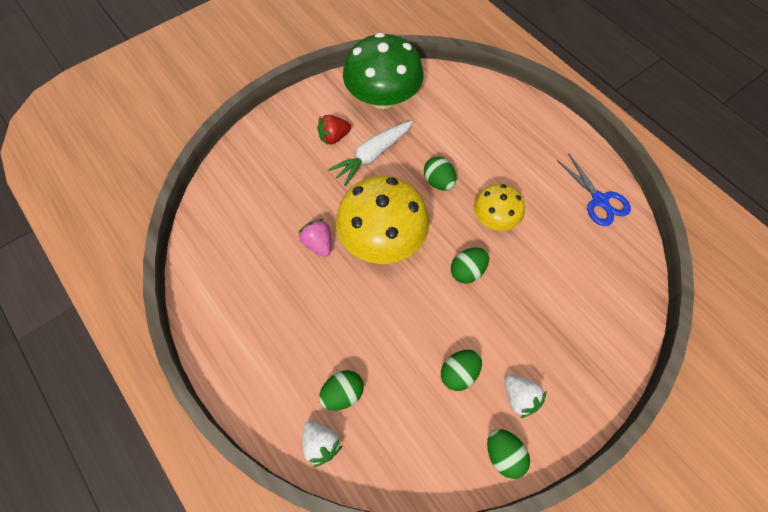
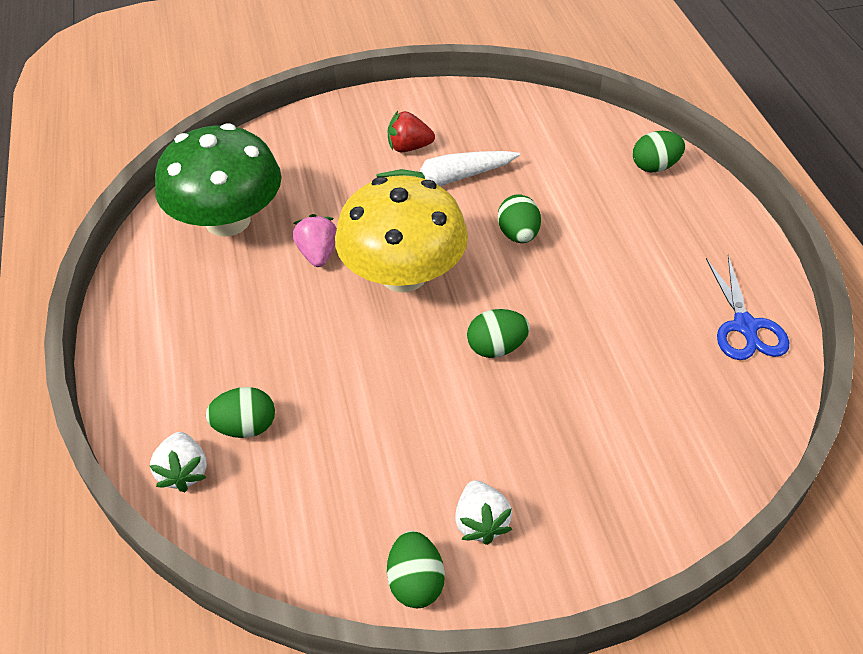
camera: 25 degrees right, 15 degrees down
(383, 97) = (499, 122): green mushroom -> green mushroom (228, 220)
(459, 373) = (412, 461): green egg -> green egg (655, 166)
(495, 218) = (573, 299): yellow mushroom -> none

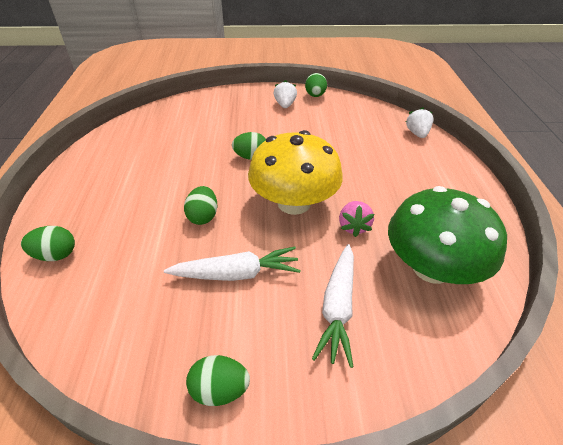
camera: 170 degrees left, 5 degrees down
(245, 427) = (390, 144): green egg -> green egg (219, 390)
(334, 168) = (338, 308): none -> white carrot
(409, 147) = (259, 321): red strawberry -> none
(745, 327) = (112, 147): blue scissors -> none

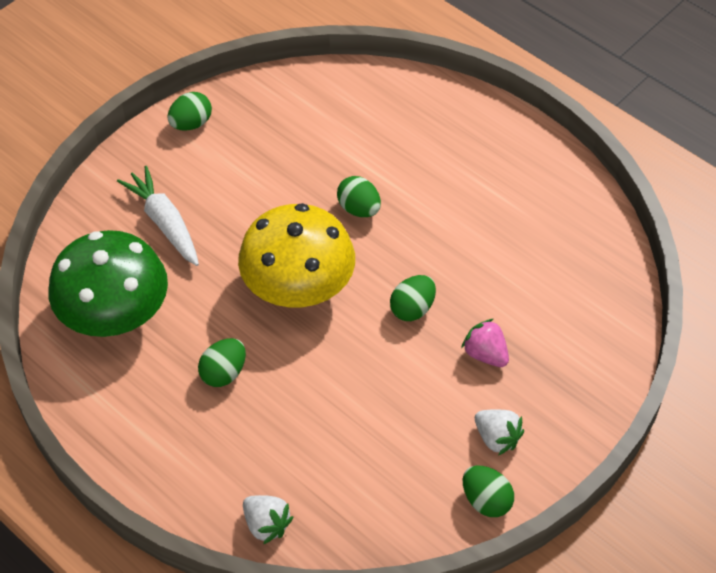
camera: 135 degrees right, 10 degrees up
(56, 255) = (417, 98): green egg -> green egg (224, 373)
(237, 273) = (266, 189): white carrot -> none
(353, 226) = (217, 304): pink strawberry -> pink strawberry (485, 354)

